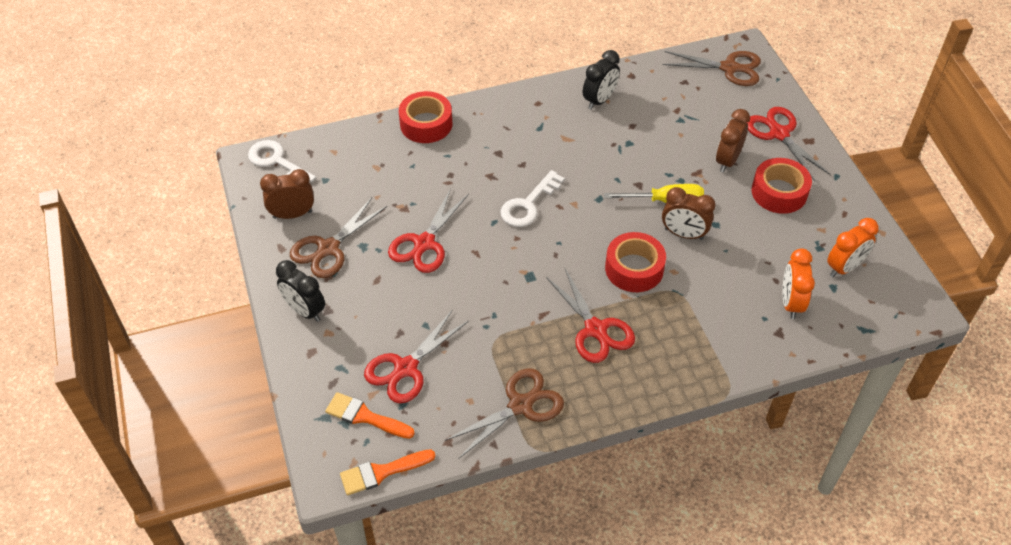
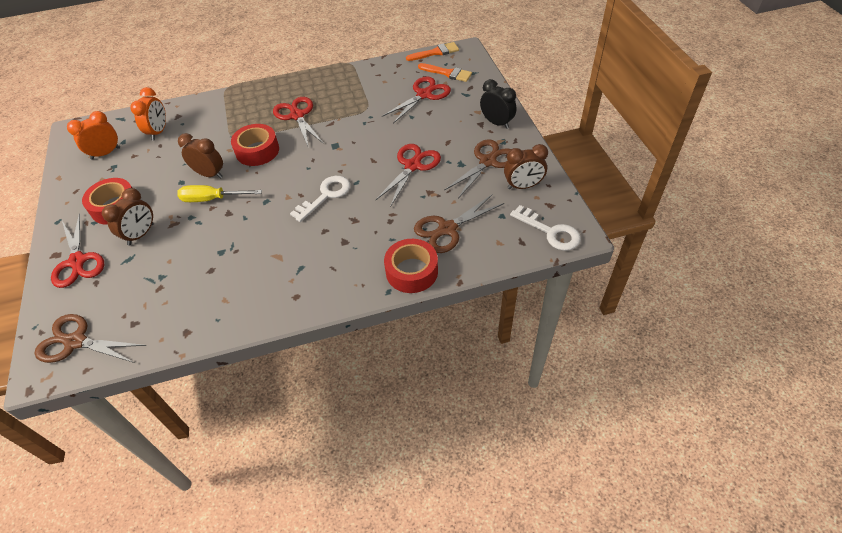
camera: 175 degrees left, 0 degrees up
(520, 405) = (354, 79): brown scissors -> brown scissors (447, 229)
(599, 100) = (232, 299): black clock -> none

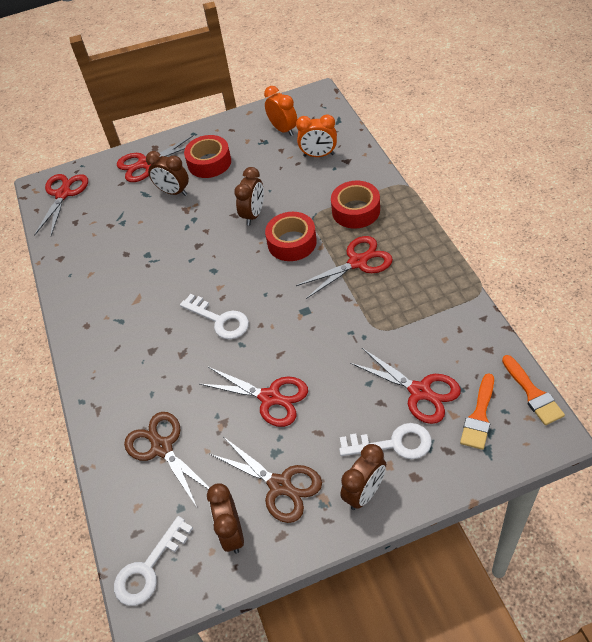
camera: 90 degrees right, 0 degrees up
(76, 342) = (63, 194): brown scissors -> red scissors
(212, 199) = (217, 227): yellow screwdriver -> none
(411, 271) = (104, 419): red tape -> red tape (356, 211)
(462, 108) = (393, 444): none -> white key
(496, 123) = (364, 493): black clock -> brown clock

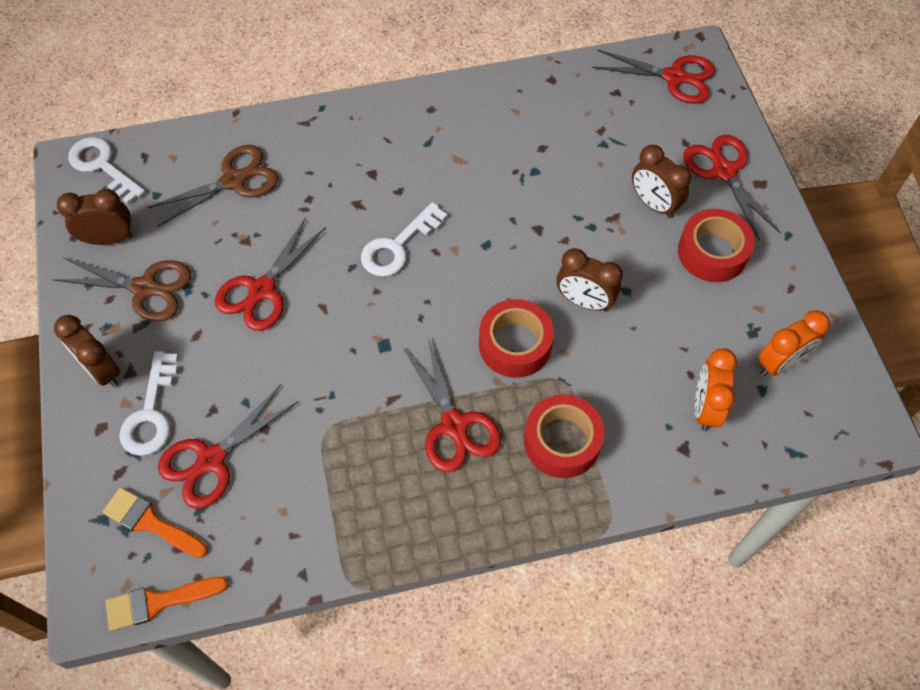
camera: 90 degrees right, 10 degrees up
(173, 192) = (653, 204): brown clock -> brown clock turned 75 degrees counterclockwise
(280, 485) = (145, 288): brown scissors -> brown scissors turned 120 degrees counterclockwise

